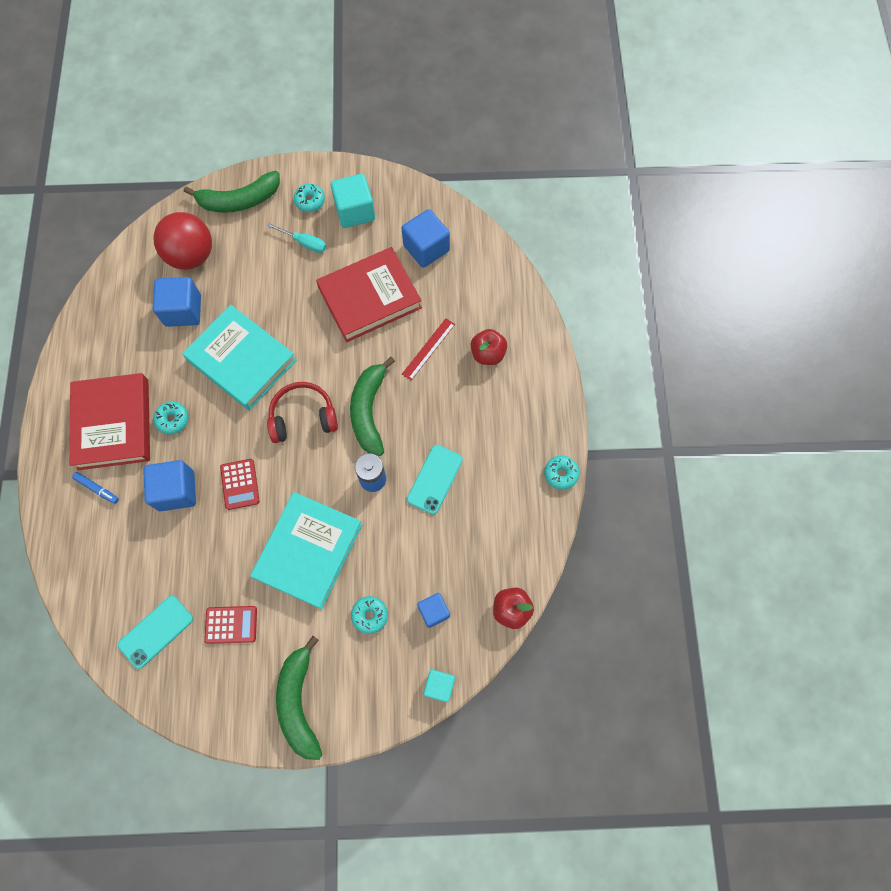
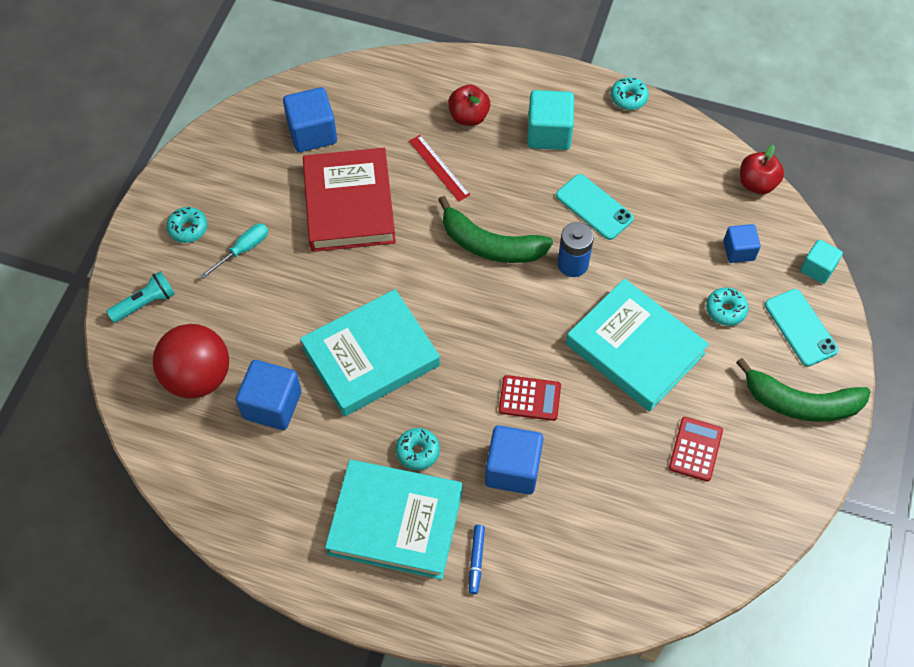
camera: 70 degrees left, 10 degrees down
(97, 489) = (476, 560): blue marker -> blue marker turned 135 degrees clockwise
(113, 424) = (395, 522): red book -> turquoise book
(156, 631) = (680, 532): turquoise phone -> turquoise phone (800, 327)
(239, 200) = (145, 303): green banana -> turquoise flashlight
(303, 417) = (471, 311): red headphones -> none
(355, 211) = (227, 187): turquoise cube -> turquoise cube (549, 133)

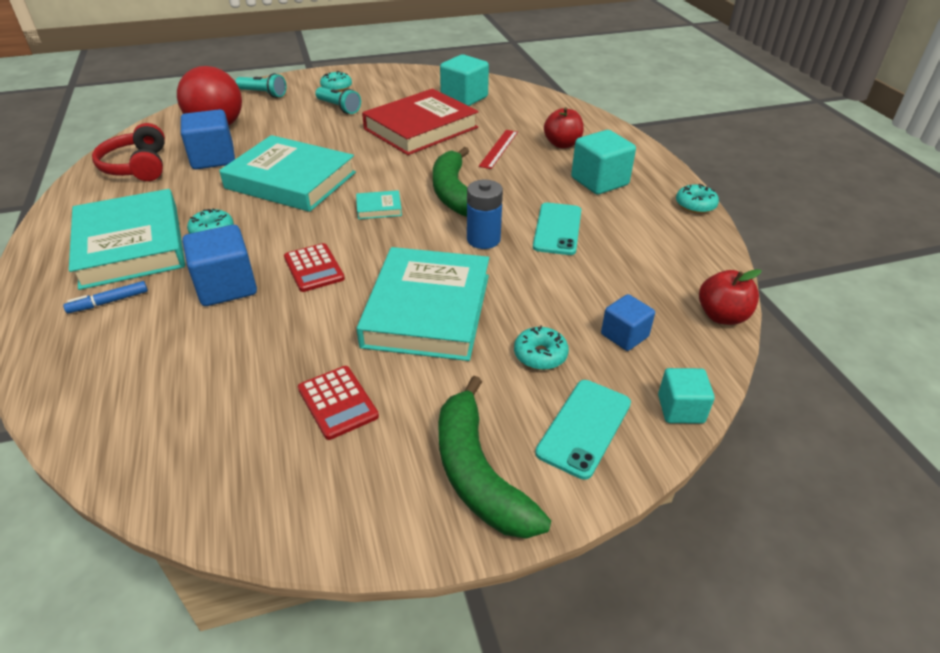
camera: 55 degrees right, 20 degrees down
(236, 478) = (137, 166): none -> red headphones
(243, 250) = (339, 108): turquoise screwdriver -> turquoise flashlight
(312, 133) = (464, 98): blue cube -> turquoise cube
(472, 311) = (379, 208): none -> turquoise book
(695, 449) = (337, 402): red calculator -> red calculator turned 75 degrees clockwise

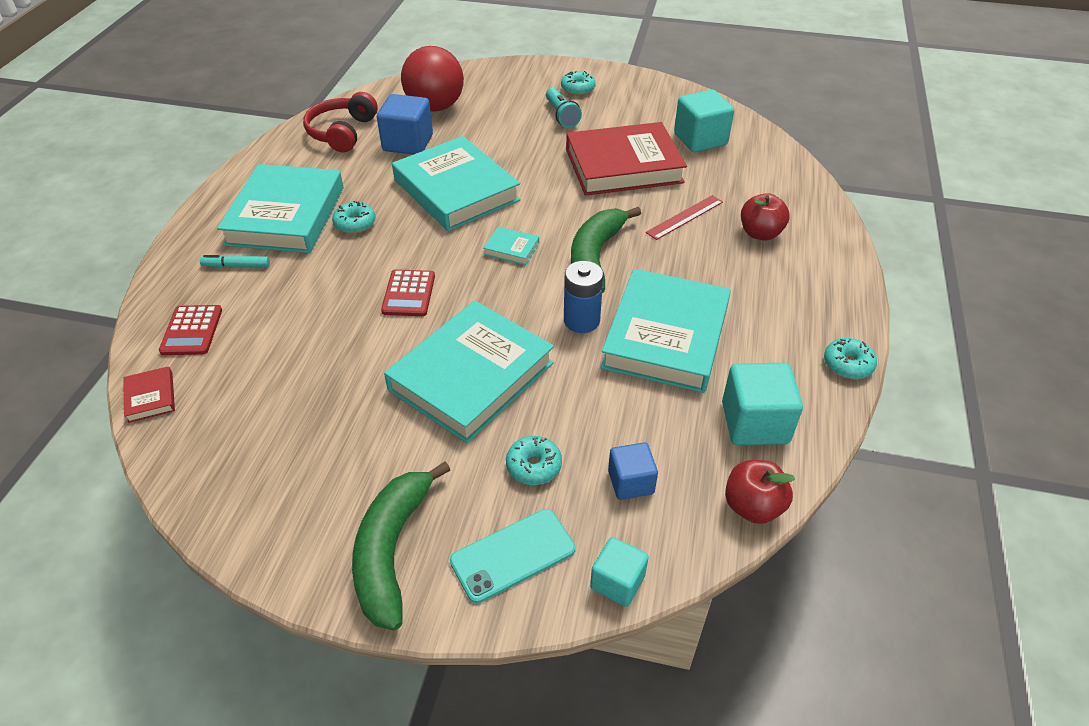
camera: 30 degrees right, 5 degrees up
(100, 451) = (150, 397): none -> red book
(109, 302) = (236, 266): blue marker -> turquoise marker
(226, 286) = (328, 285): blue cube -> none
(263, 94) = (502, 78): turquoise flashlight -> none
(337, 402) = (334, 433): red calculator -> red calculator (192, 331)
(557, 229) = (665, 336): turquoise phone -> turquoise book
(599, 181) = (761, 295): turquoise cube -> turquoise cube (755, 423)

